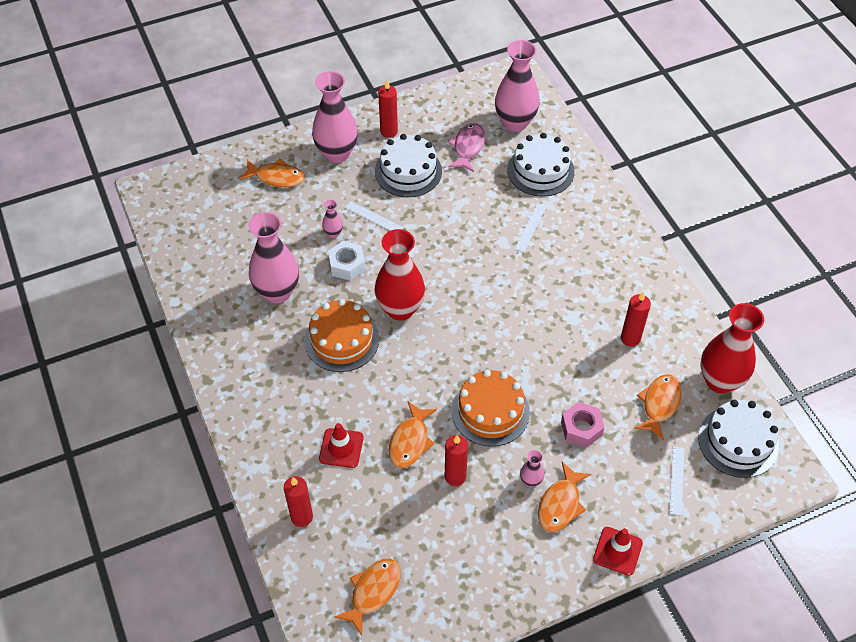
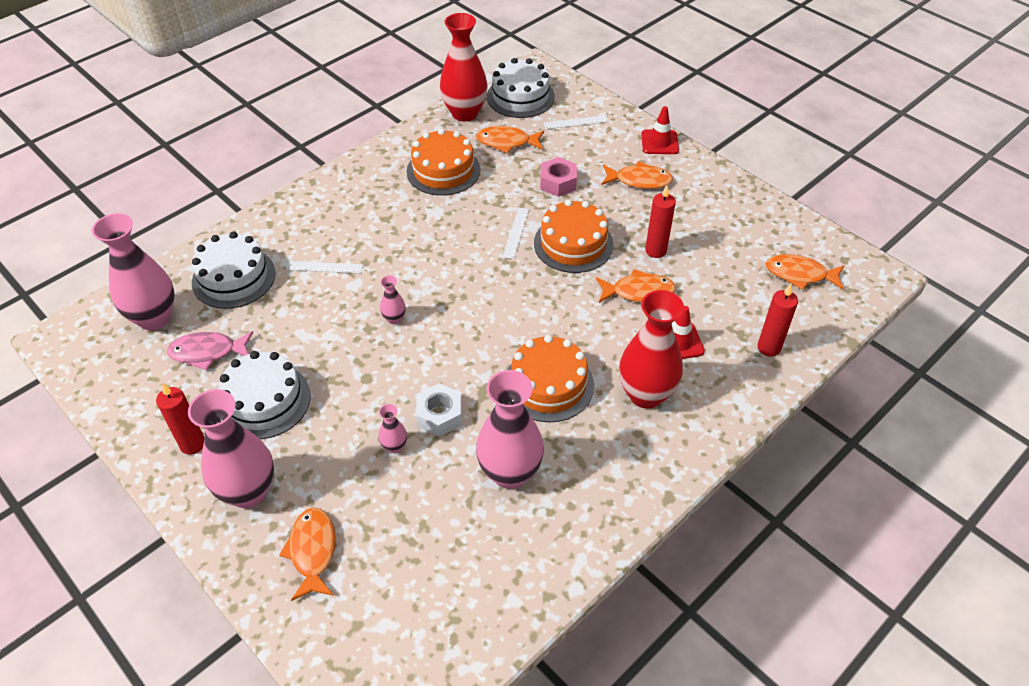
camera: 110 degrees left, 5 degrees down
(373, 217) = (354, 412): white ruler -> white ruler (516, 233)
(400, 309) = (483, 346): red vase -> red vase (646, 394)
(530, 481) = (629, 202): pink vase -> pink vase (394, 319)
(630, 338) = (443, 170): red candle -> orange cake

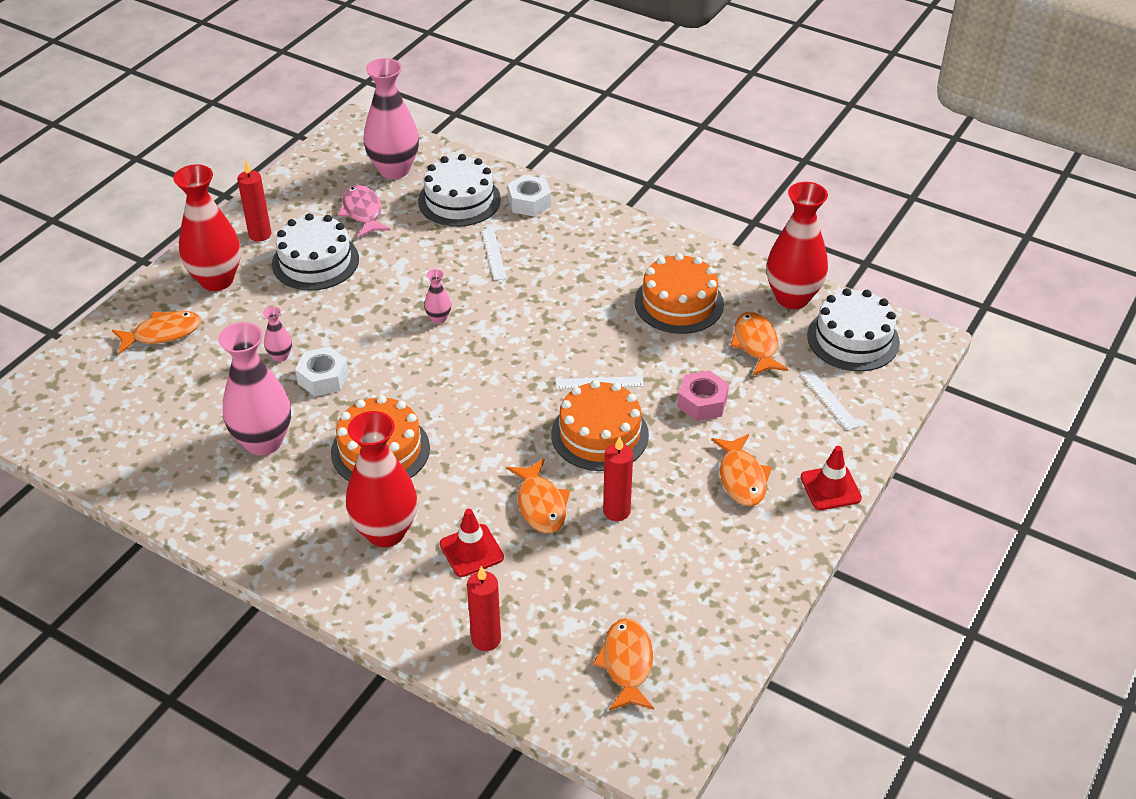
camera: 75 degrees right, 5 degrees down
(248, 492) = (217, 280): pink vase -> red vase
(266, 231) = (529, 202): none -> white nut

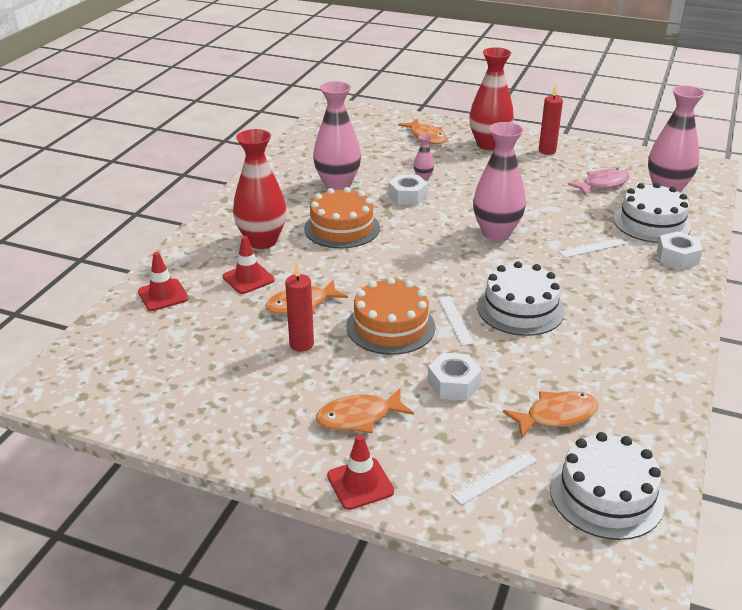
camera: 80 degrees right, 10 degrees down
(315, 261) = (531, 175): white cake -> white cake (520, 309)
(438, 318) = (496, 233): pink vase -> pink vase, size x2.28
(486, 639) = (163, 295): red candle -> red traffic cone
(627, 664) = (136, 365): orange fish -> none
(679, 303) = (591, 358): orange cake -> none
(702, 402) = (453, 384): pink nut -> white nut
(792, 298) = (649, 440): red vase -> none

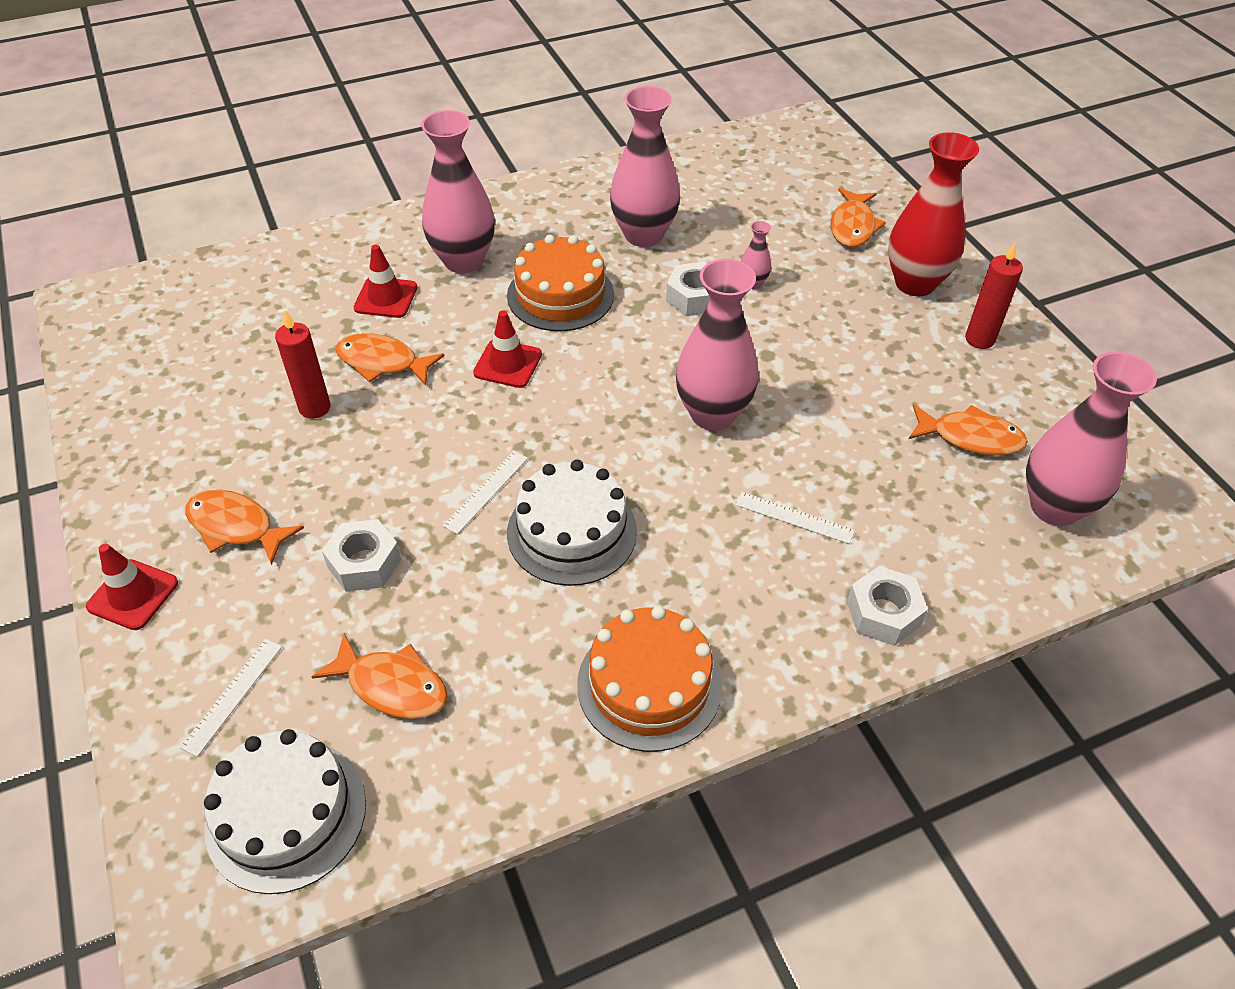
camera: 45 degrees right, 15 degrees up
(163, 295) = (295, 267): red traffic cone -> red traffic cone (508, 364)
(262, 241) = (463, 261): red vase -> pink vase
(390, 326) = (416, 450): orange cake -> orange cake (649, 684)
(495, 477) = (233, 695): white ruler -> white ruler turned 75 degrees counterclockwise
(602, 184) = (970, 437): pink fish -> orange fish
(651, 223) = (938, 540): white cake -> none

